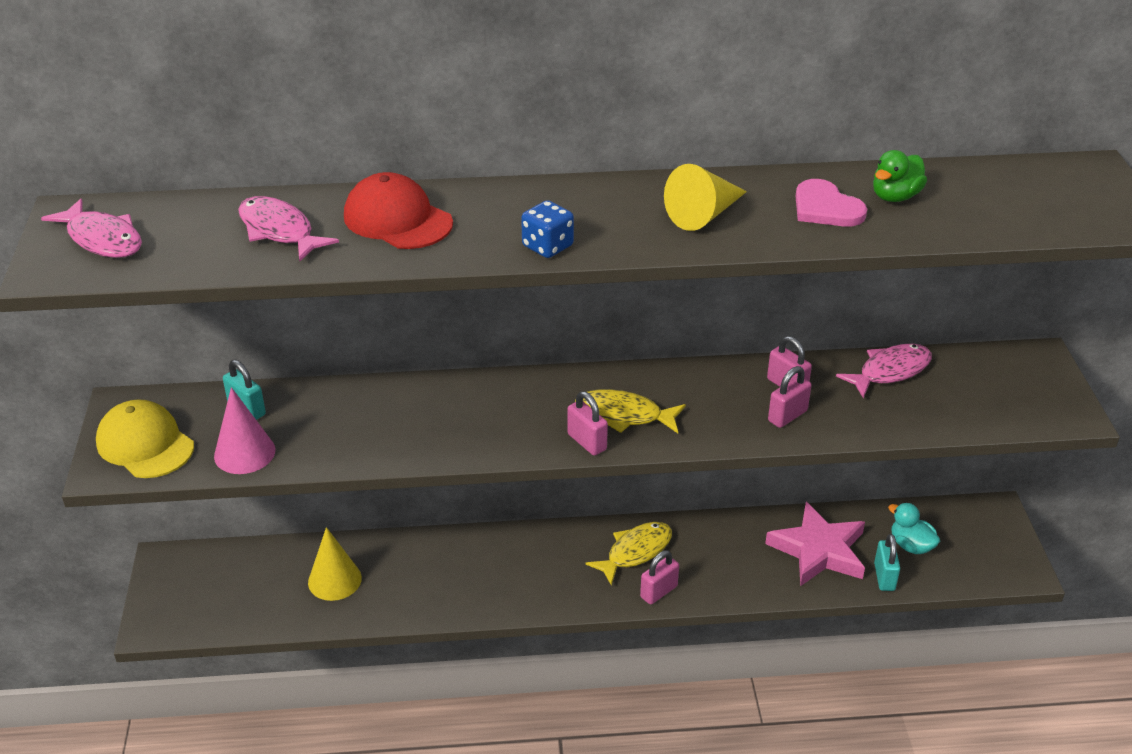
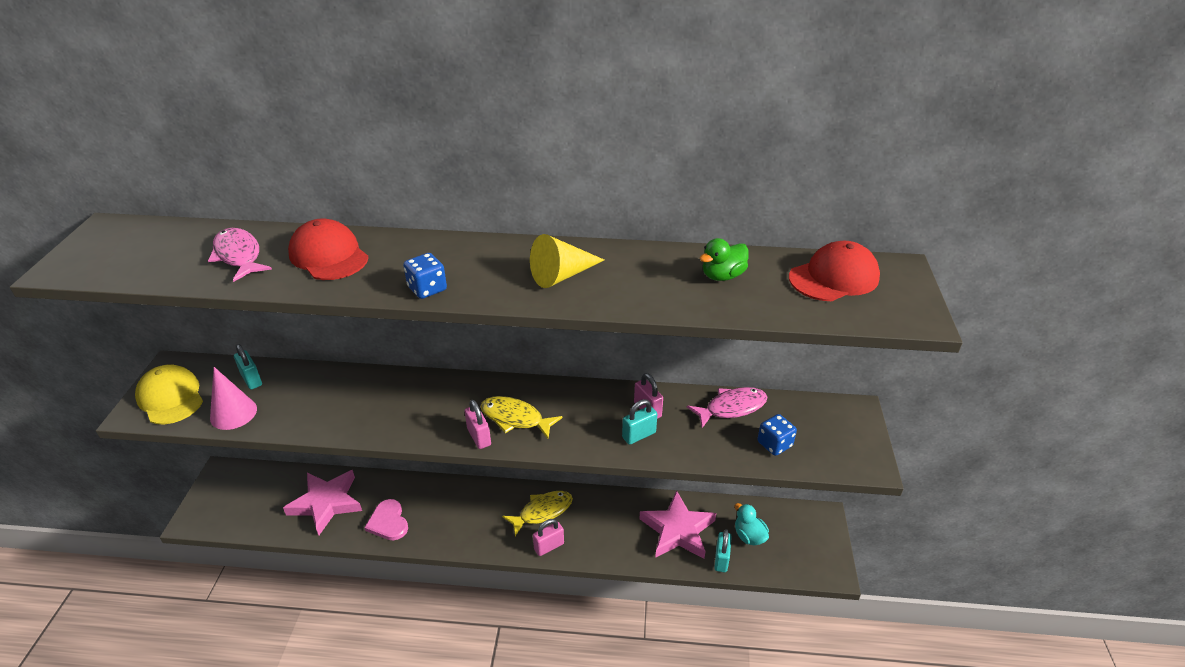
camera: 10 degrees right, 0 degrees up
(102, 239) = (113, 249): pink fish -> none
(334, 580) = (326, 503): yellow cone -> pink star
(787, 416) = (639, 435): pink padlock -> turquoise padlock
(826, 208) = (661, 280): pink heart -> pink heart (388, 522)
(955, 406) = (774, 444): none -> blue dice
(1023, 186) = (834, 277): none -> red cap

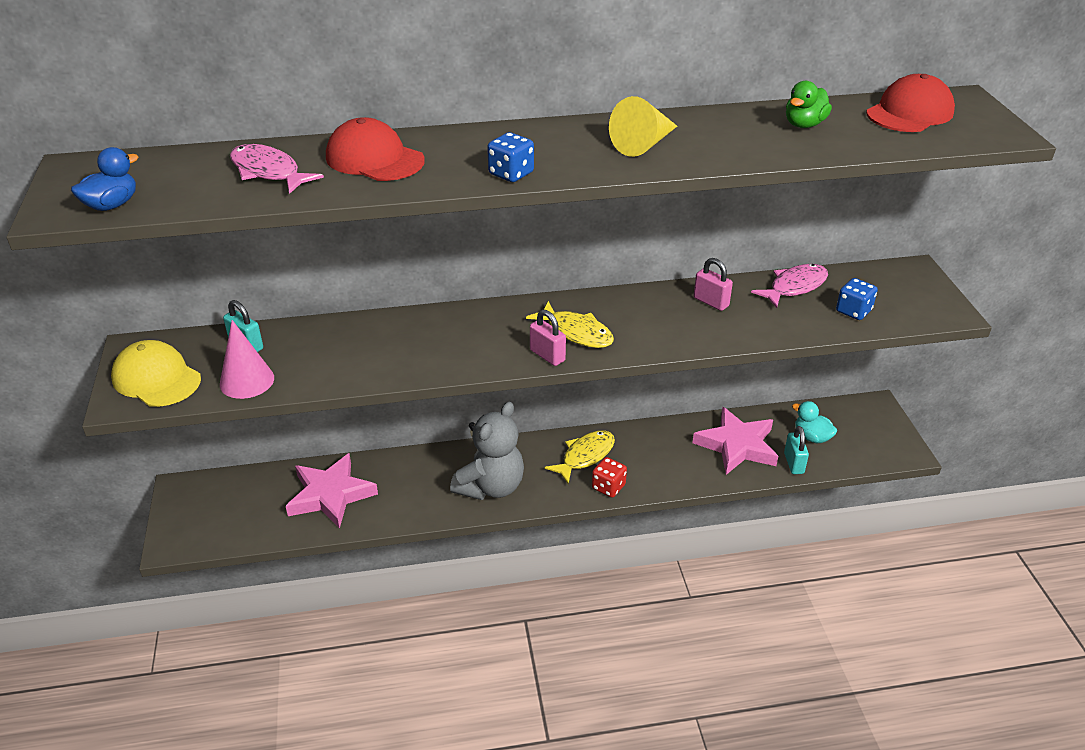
camera: 15 degrees left, 0 degrees up
(102, 269) = (112, 205): none -> blue duck
(388, 522) = (415, 499): pink heart -> none
(453, 524) = (491, 486): none -> grey teddy bear
(515, 418) = (576, 332): yellow fish -> yellow fish turned 150 degrees counterclockwise
(549, 546) = (608, 487): pink padlock -> red dice
(639, 435) = (715, 326): turquoise padlock -> none

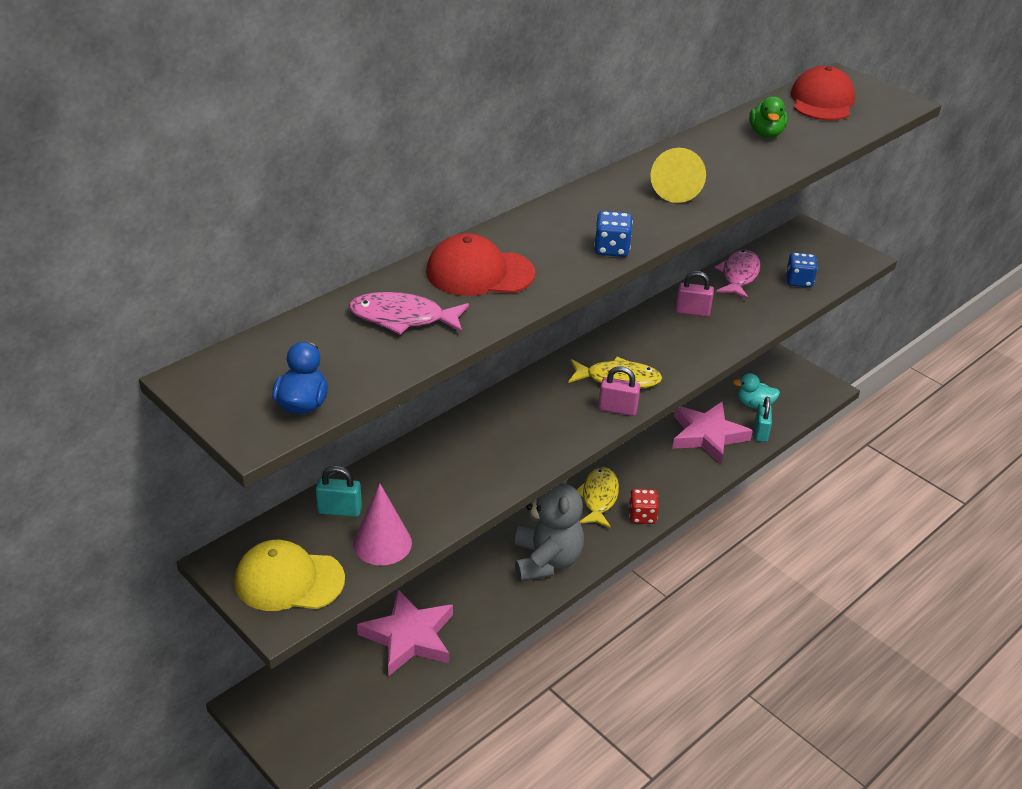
camera: 35 degrees left, 0 degrees up
(793, 463) = (760, 432): turquoise padlock -> turquoise padlock turned 45 degrees clockwise

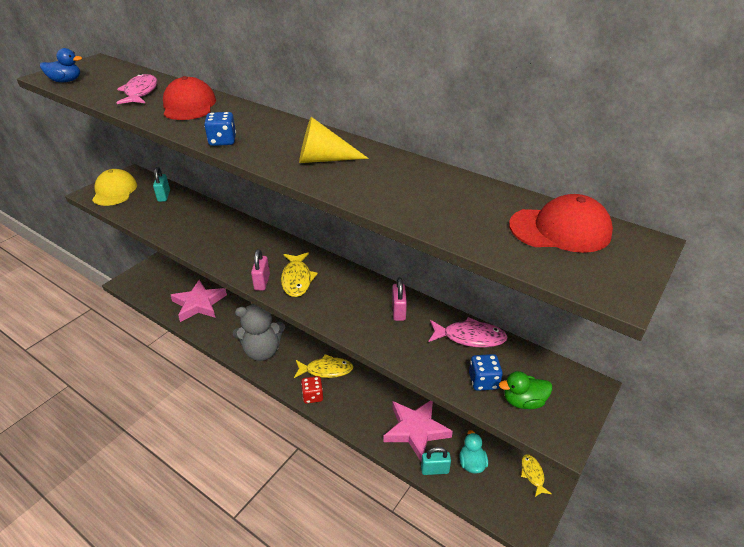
camera: 80 degrees right, 0 degrees up
(382, 543) = (137, 212): pink cone -> none
(766, 133) = (453, 197): green duck -> green duck (523, 401)
(770, 368) = (532, 474): none -> yellow fish

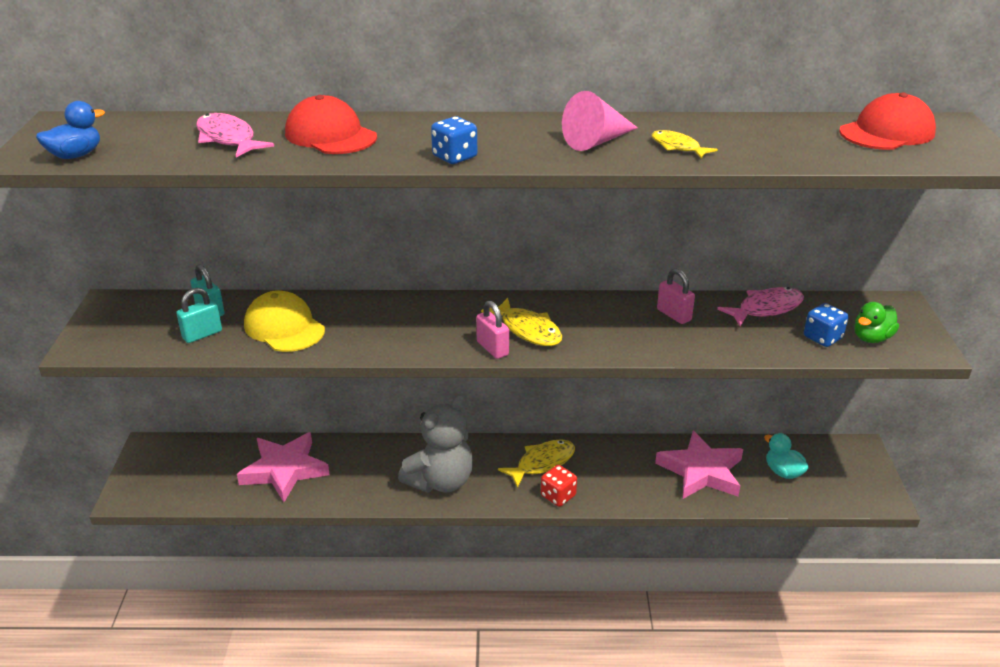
camera: 35 degrees left, 5 degrees down
(114, 191) = (119, 331): yellow cap -> yellow cap (284, 327)
(324, 159) = (597, 141): yellow cone -> pink cone
(434, 470) = (757, 496): turquoise padlock -> turquoise padlock (202, 334)
(532, 474) = (842, 452): yellow fish -> yellow fish (677, 147)

